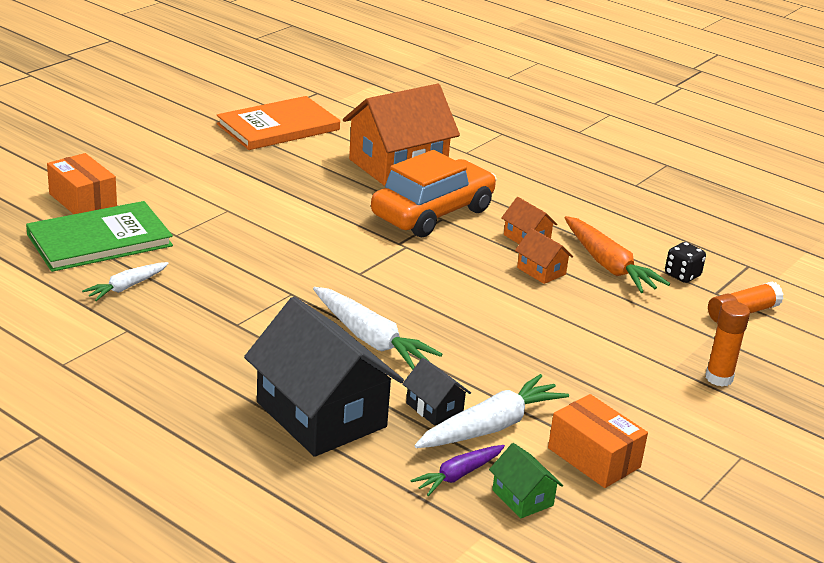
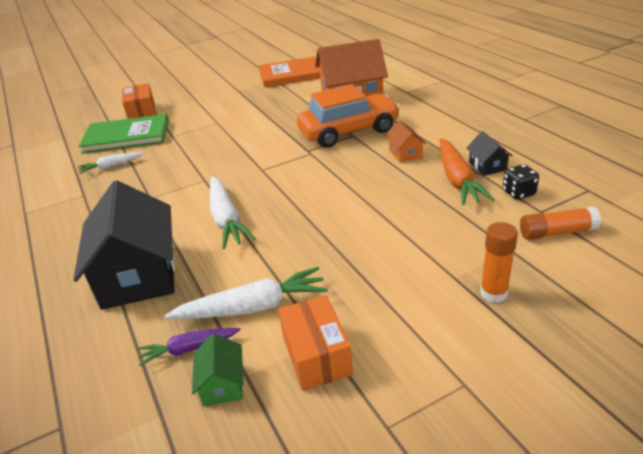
camera: 30 degrees right, 5 degrees up
(434, 408) = (223, 282): black house -> black house (487, 166)
(541, 271) = (397, 179): orange house -> none

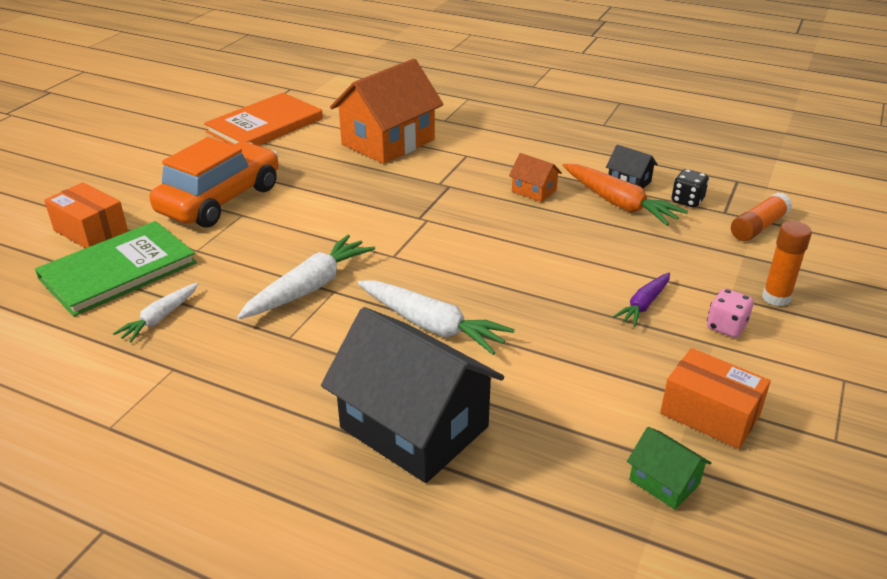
camera: 40 degrees left, 0 degrees up
(189, 349) = (586, 469): purple carrot -> purple carrot (644, 305)
(252, 307) = (592, 401): white carrot -> white carrot (309, 288)
(349, 131) = (438, 182): orange car -> orange car (220, 200)
(418, 298) = (726, 327): none -> pink dice

